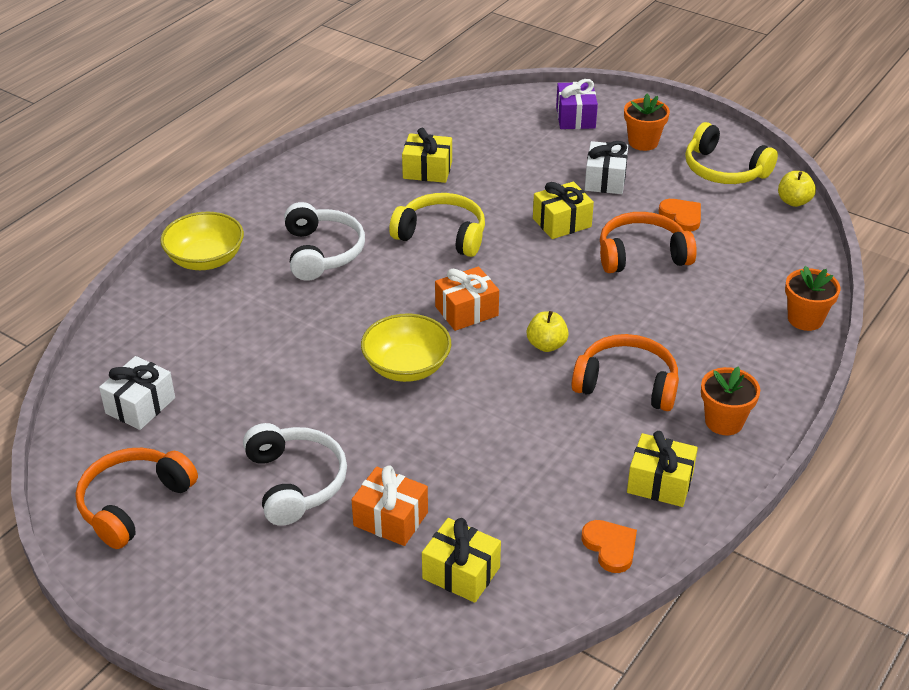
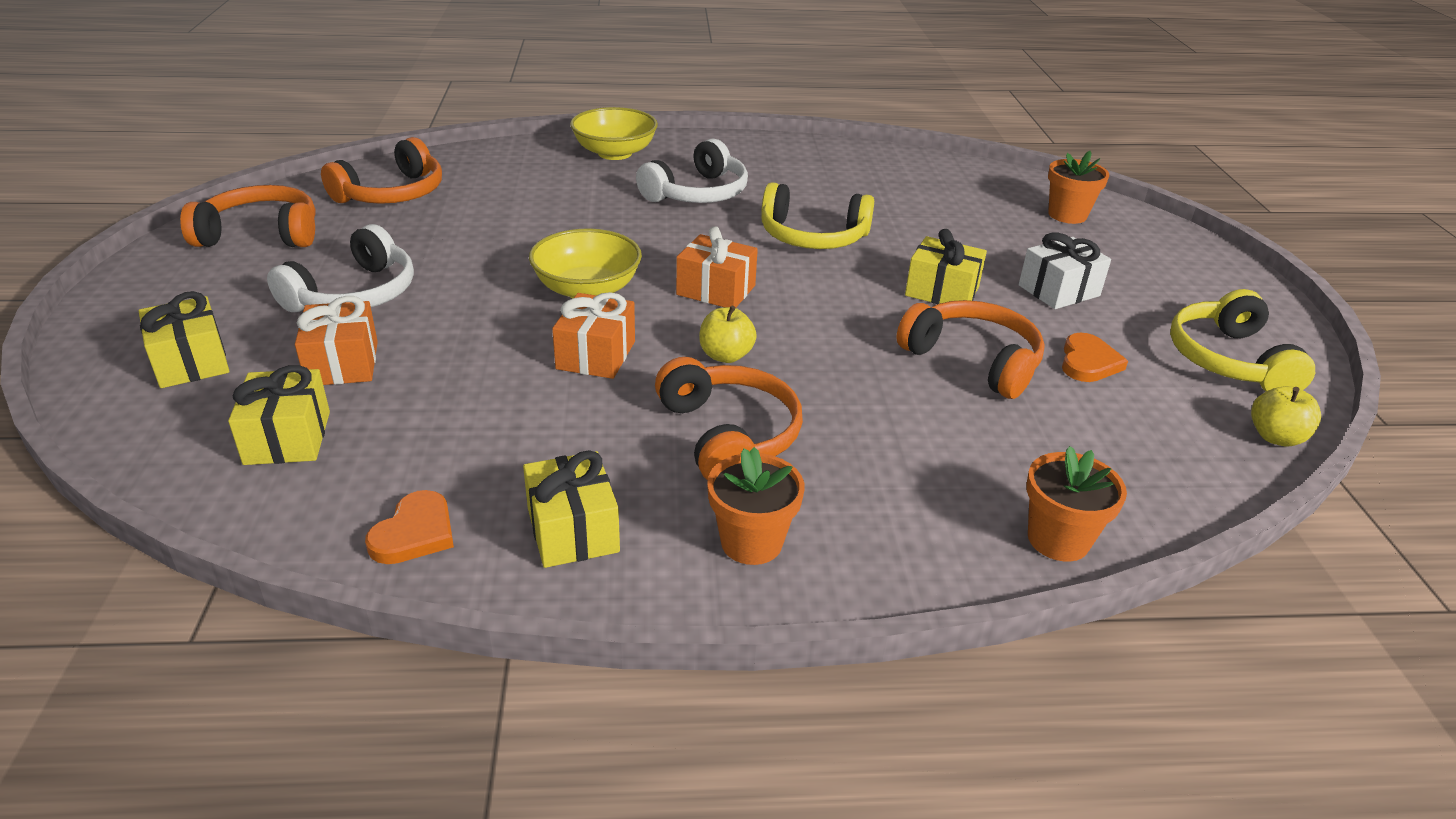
camera: 50 degrees right, 5 degrees down
(140, 405) = (392, 193): white gift -> orange headphones
(427, 170) = (896, 196): yellow gift -> yellow gift (191, 362)
(442, 235) = (812, 237): yellow headphones -> yellow headphones turned 120 degrees clockwise
(493, 399) = (596, 355): none -> orange gift
(575, 117) = (1125, 237): purple gift -> none
(643, 142) = (1167, 289): orange flower pot -> orange flower pot (1067, 215)

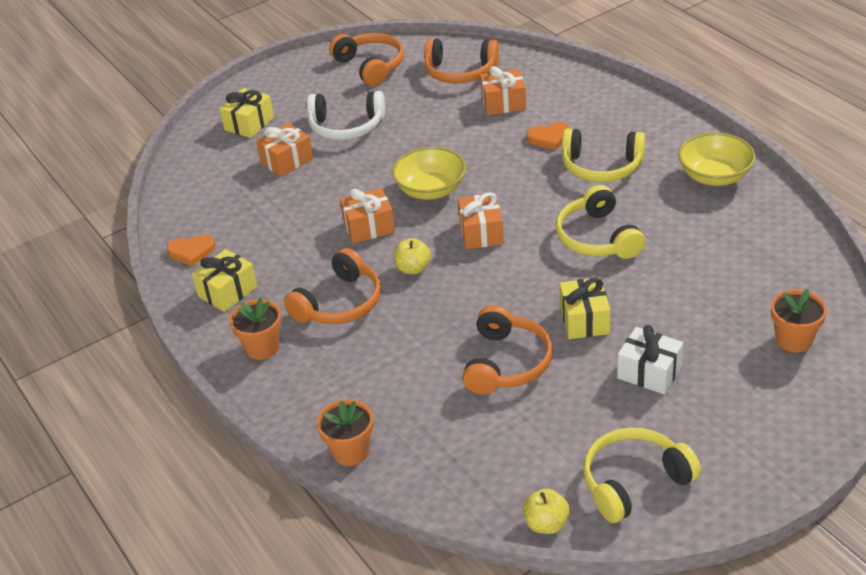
camera: 65 degrees right, 5 degrees up
(288, 438) = (222, 182): yellow gift -> none
(499, 195) = (503, 103): none -> orange gift
(614, 153) = (618, 108): yellow bowl -> yellow bowl (714, 176)
(697, 193) = (601, 167): white headphones -> yellow headphones
(1088, 362) = (557, 414): orange heart -> orange heart (549, 138)

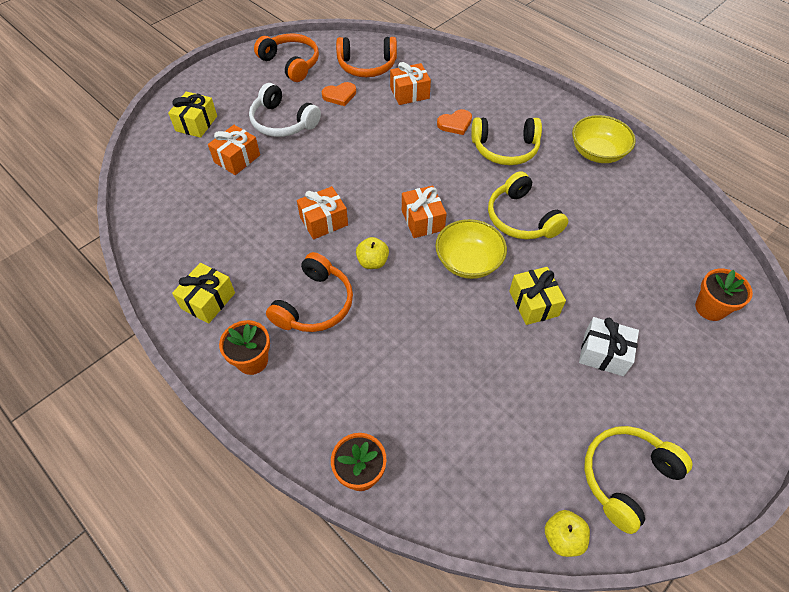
camera: 15 degrees left, 15 degrees up
(191, 251) = (166, 259): orange heart -> orange heart (339, 95)
(346, 127) = (282, 122): white headphones -> white headphones turned 45 degrees clockwise
(431, 190) = (369, 180): yellow bowl -> yellow bowl (468, 262)
(506, 363) = (479, 356): orange headphones -> none

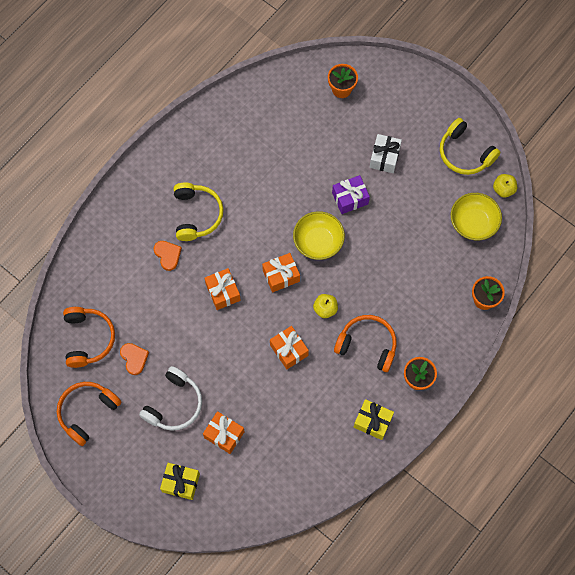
camera: 95 degrees left, 15 degrees up
(409, 93) = (128, 296): orange gift -> orange gift (223, 292)
(521, 218) = (272, 204): yellow headphones -> none
(533, 303) = (350, 198): yellow gift -> purple gift
(597, 152) = (196, 144): yellow bowl -> yellow bowl (473, 223)

